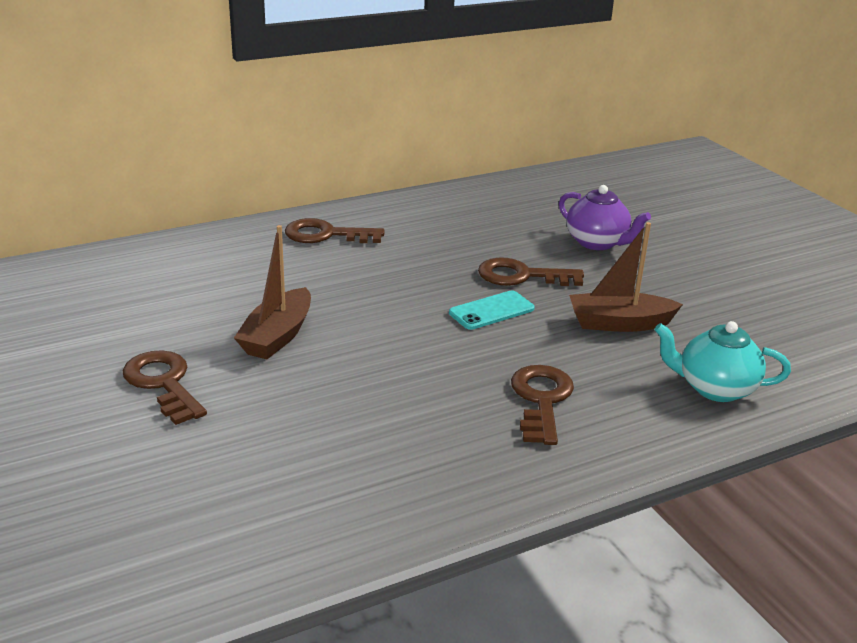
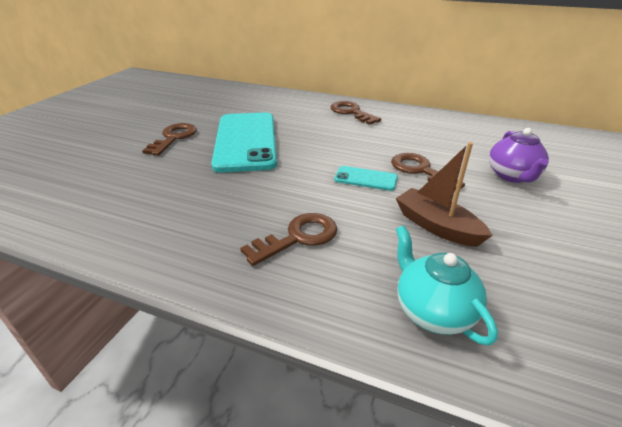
camera: 50 degrees right, 5 degrees up
(277, 336) = (246, 141): brown boat -> turquoise phone

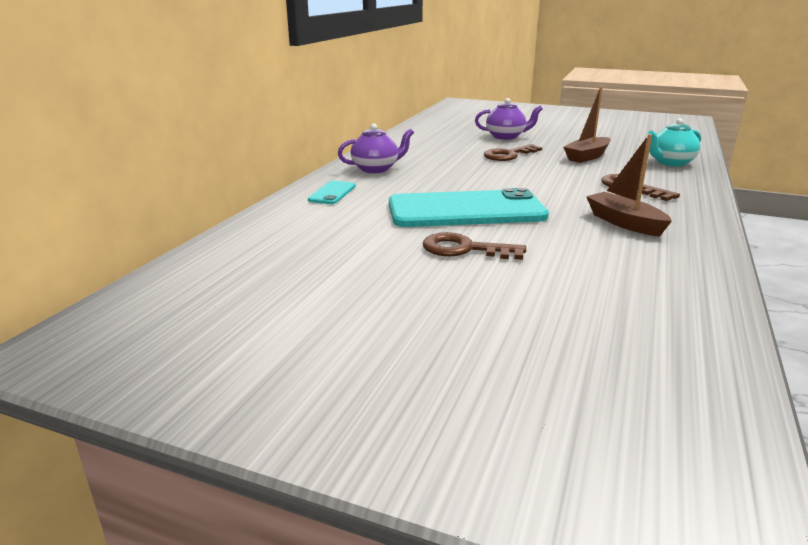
camera: 90 degrees left, 10 degrees down
(190, 209) = (624, 223): none -> brown boat
(351, 112) = (376, 169): brown key -> purple teapot
(365, 179) = (531, 169): turquoise phone -> turquoise phone (332, 193)

